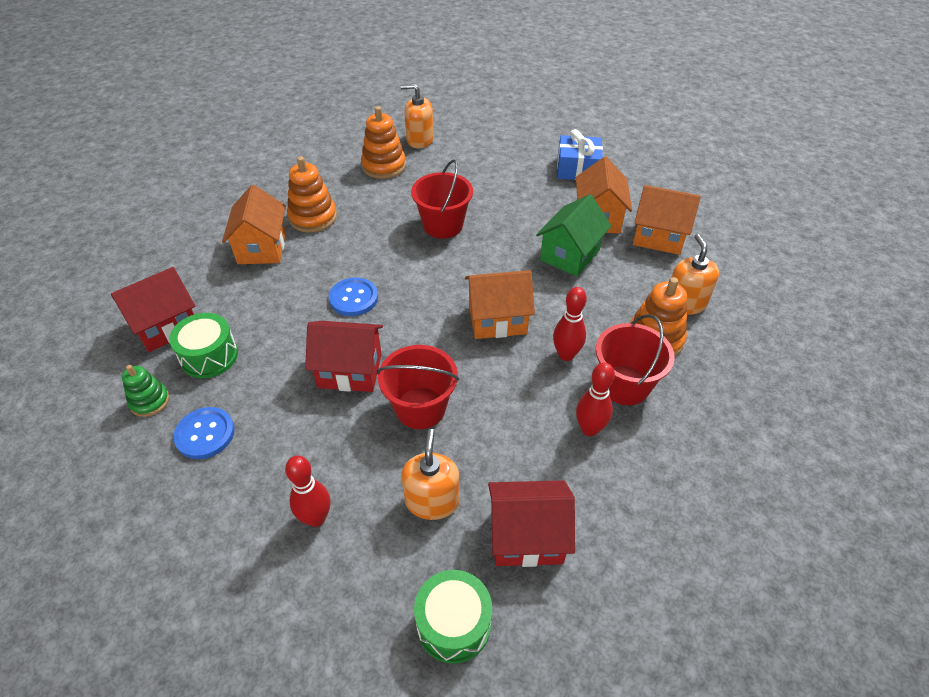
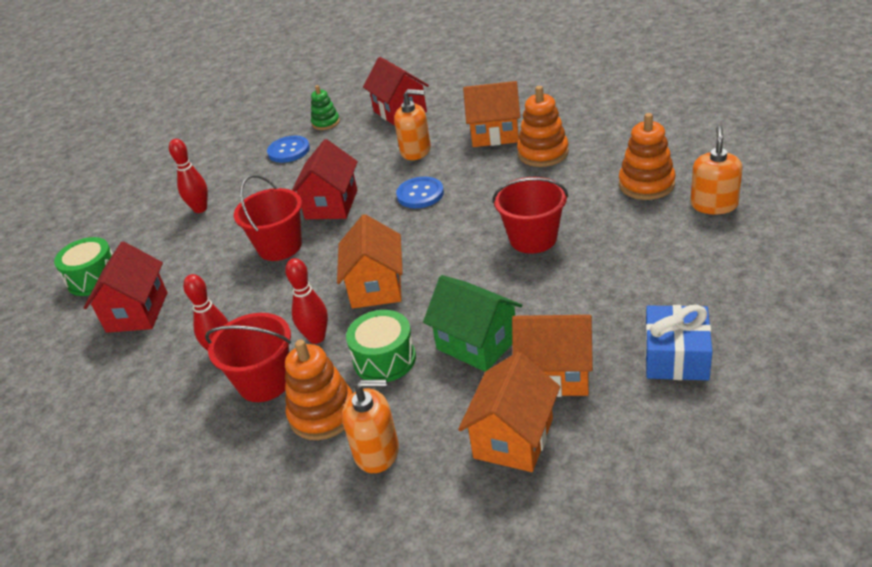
camera: 100 degrees right, 10 degrees down
(209, 356) = (364, 136): green drum -> green drum (384, 359)
(432, 501) = (190, 261): orange soap dispenser -> orange soap dispenser (415, 151)

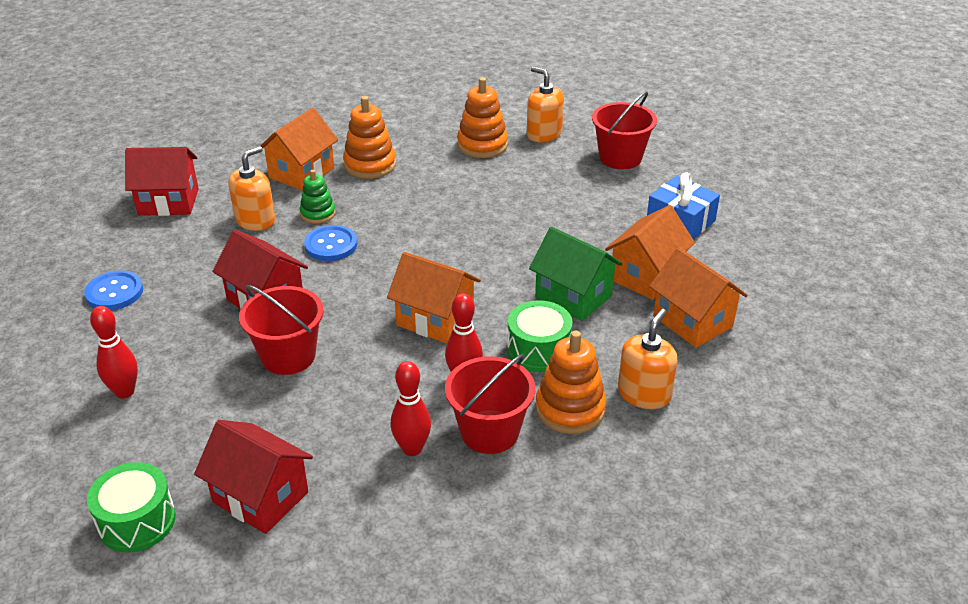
camera: 65 degrees left, 0 degrees up
(326, 123) = (103, 250): green stacking toy -> green stacking toy (318, 213)
(477, 344) = (573, 296): green house -> green house turned 60 degrees clockwise
(533, 238) = (478, 218): red bucket -> red bucket (620, 158)

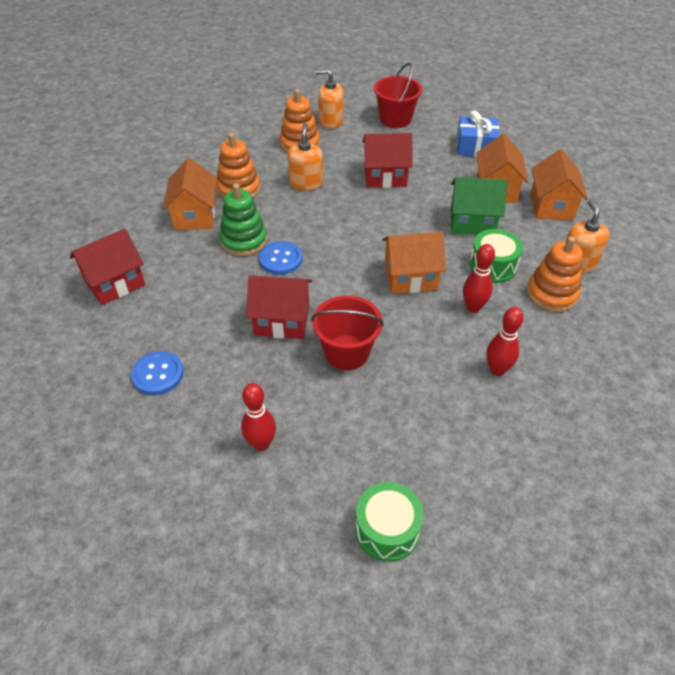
camera: 35 degrees left, 10 degrees up
(255, 220) = (203, 266): orange soap dispenser -> orange soap dispenser (306, 183)
(260, 497) = (446, 459): red house -> red house (385, 176)
(318, 213) = (244, 241): green stacking toy -> green stacking toy, size x1.59
(489, 432) = (526, 333): red bucket -> none
(692, 321) = (551, 206): orange house -> orange house turned 75 degrees clockwise

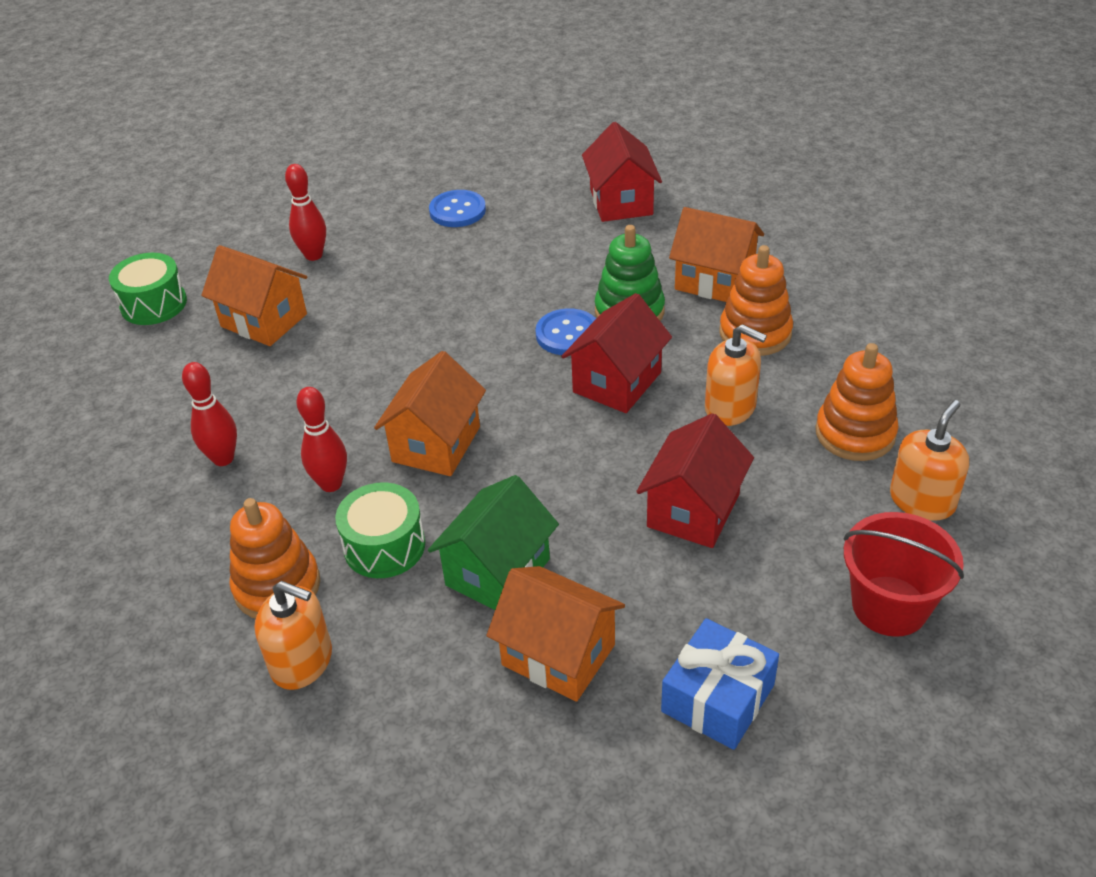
camera: 120 degrees right, 5 degrees down
(282, 321) = (458, 307): red house -> red house (617, 382)
(346, 352) = (366, 343): red bucket -> none
(551, 206) = (456, 717): orange house -> orange house (264, 320)

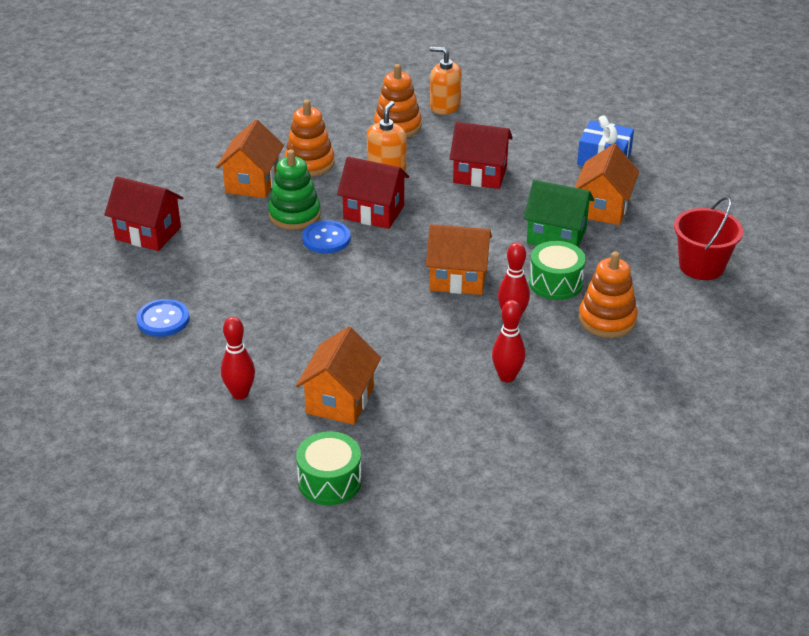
camera: 105 degrees left, 5 degrees down
(302, 661) = (655, 296): orange soap dispenser -> none
(621, 202) = (148, 233): red house -> red house turned 45 degrees clockwise
(889, 606) = (523, 114): red bucket -> red bucket (701, 266)

